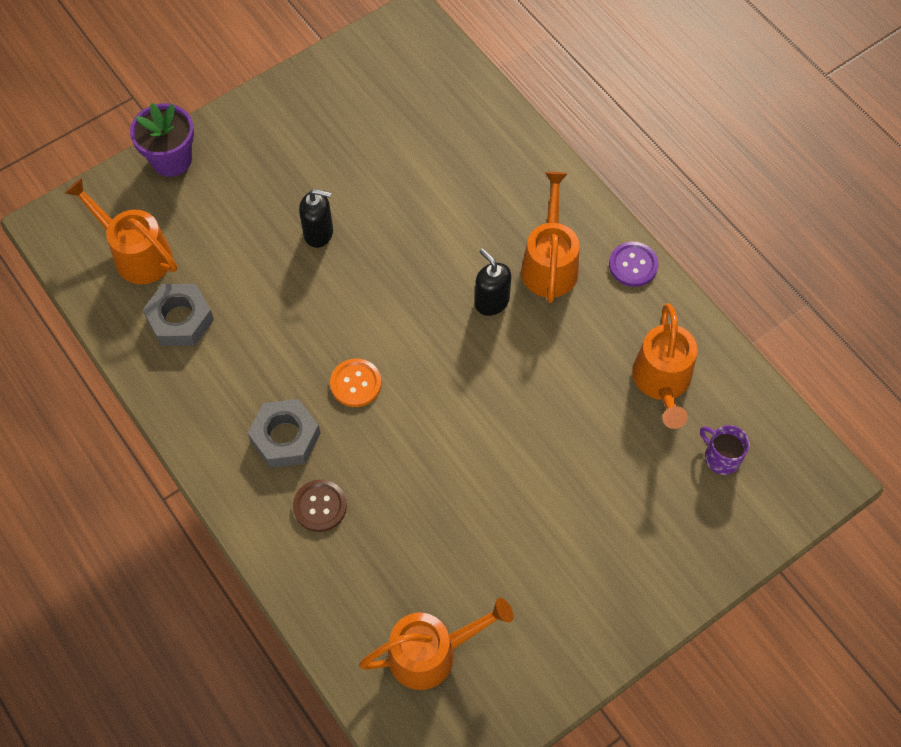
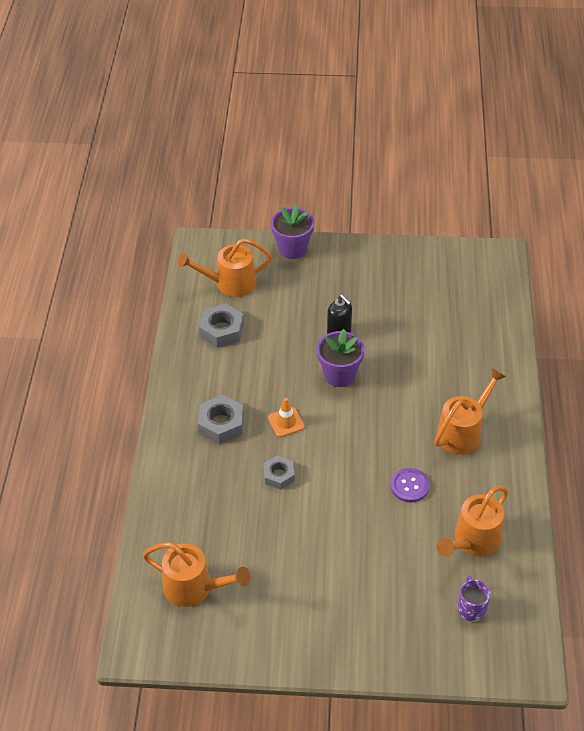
camera: 40 degrees right, 15 degrees down
(135, 254) = (229, 284): orange watering can -> orange watering can turned 90 degrees counterclockwise
(320, 506) = (206, 471): brown button -> none
(356, 383) = (286, 422): orange button -> orange traffic cone
(364, 285) = (339, 375): none -> purple flower pot
(404, 453) = (279, 475): none -> grey nut
(491, 302) = (407, 430): black soap dispenser -> none
(633, 265) = (516, 465): purple button -> purple button (409, 486)

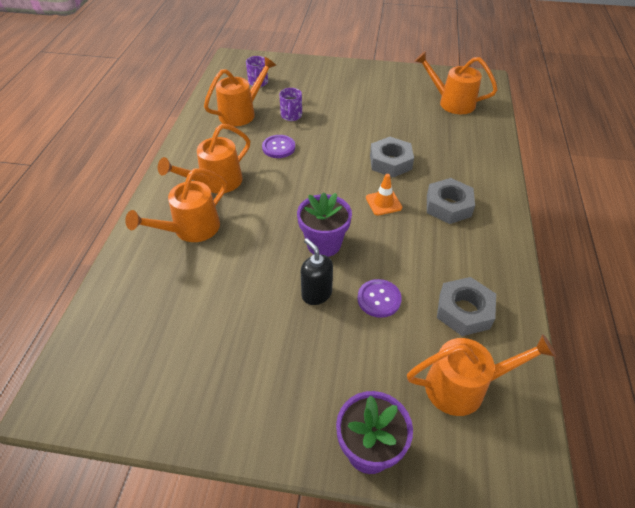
camera: 175 degrees left, 0 degrees up
(279, 475) = (390, 162): grey nut -> grey nut, size x1.51
(288, 333) = (379, 299): none -> purple button
(407, 541) = (291, 116): none -> purple mug
(465, 378) = (190, 230): none -> orange watering can

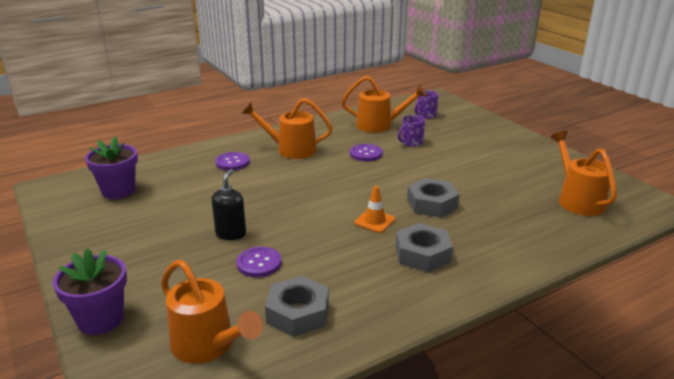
camera: 50 degrees right, 20 degrees down
(190, 230) = (232, 162): orange watering can -> purple button
(323, 244) = (287, 215): purple flower pot -> purple flower pot (118, 191)

